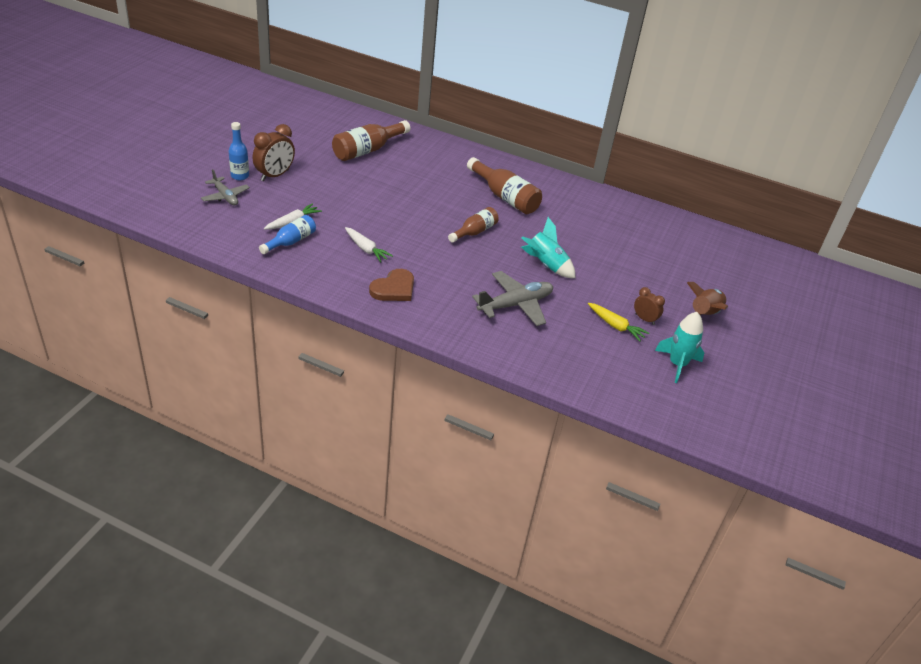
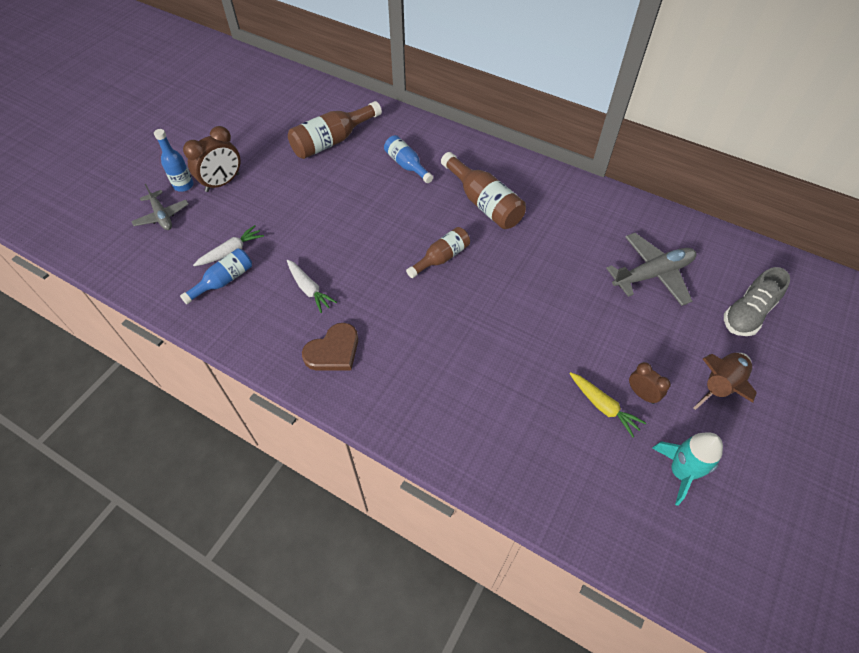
camera: 10 degrees right, 15 degrees up
(435, 169) = (407, 165): none -> blue bottle
(515, 305) = (479, 373): grey plane -> grey plane (652, 274)
(546, 265) = (523, 308): turquoise rocket -> none
(722, 273) = (747, 314): none -> grey shoe

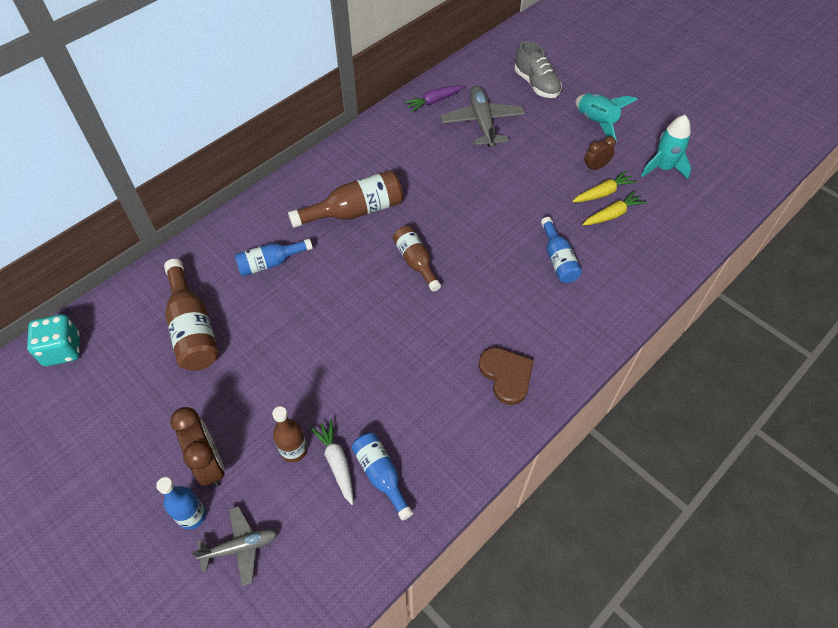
camera: 75 degrees left, 0 degrees up
(239, 224) = (294, 450): none -> brown bottle
(299, 87) = (62, 350): none -> turquoise dice
(309, 289) = (420, 386): white carrot -> none
(487, 374) = (558, 259): none -> blue bottle
(574, 420) = (612, 214): none -> yellow carrot
(660, 228) = (434, 101): none -> purple carrot
(720, 386) = (596, 122): brown rocket -> turquoise rocket

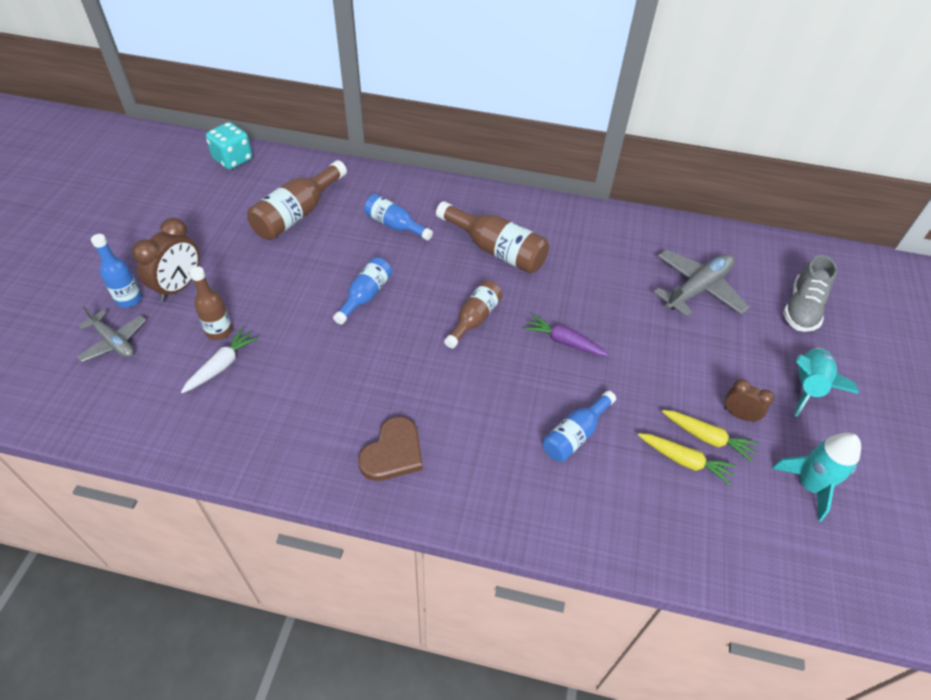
camera: 55 degrees right, 5 degrees down
(381, 475) = (225, 403): blue bottle -> blue bottle (365, 296)
(434, 101) = (685, 240): purple carrot -> purple carrot (564, 341)

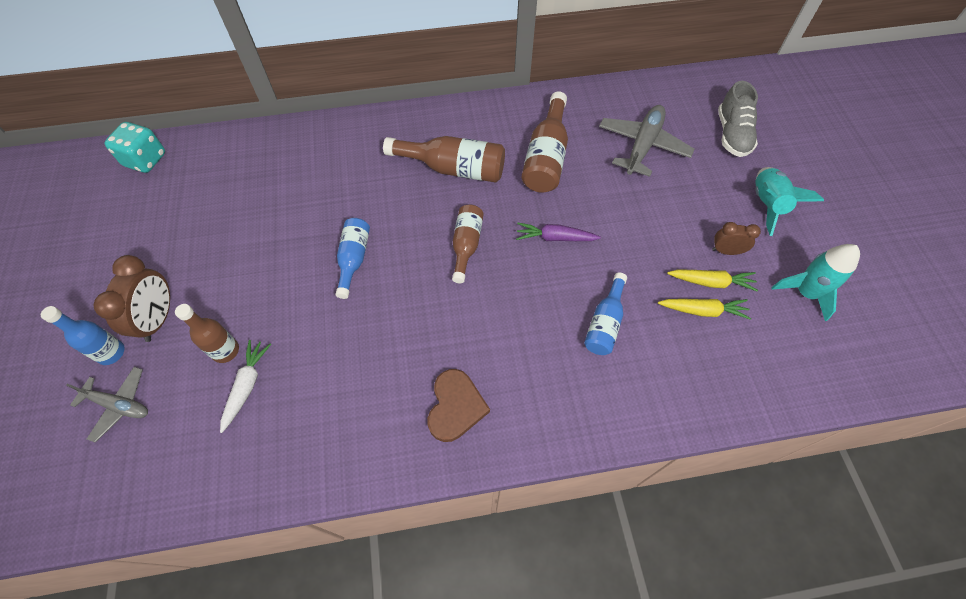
camera: 20 degrees left, 10 degrees up
(297, 214) = (243, 197): brown bottle -> brown bottle (546, 157)
(395, 225) = (346, 176): blue bottle -> none

